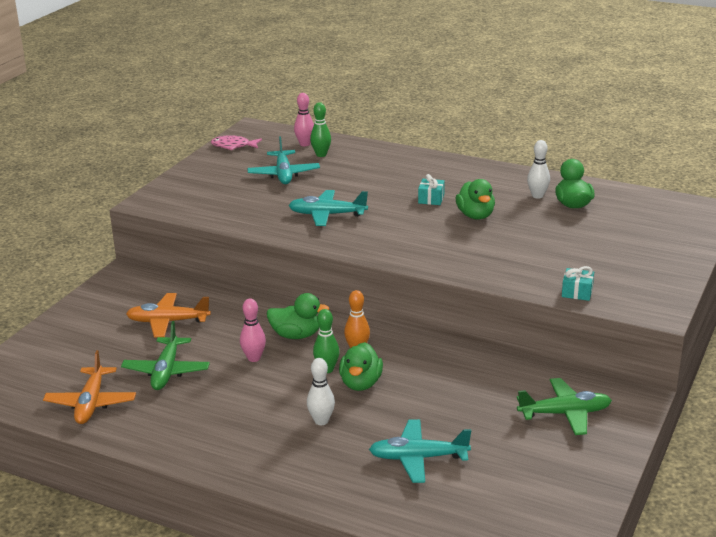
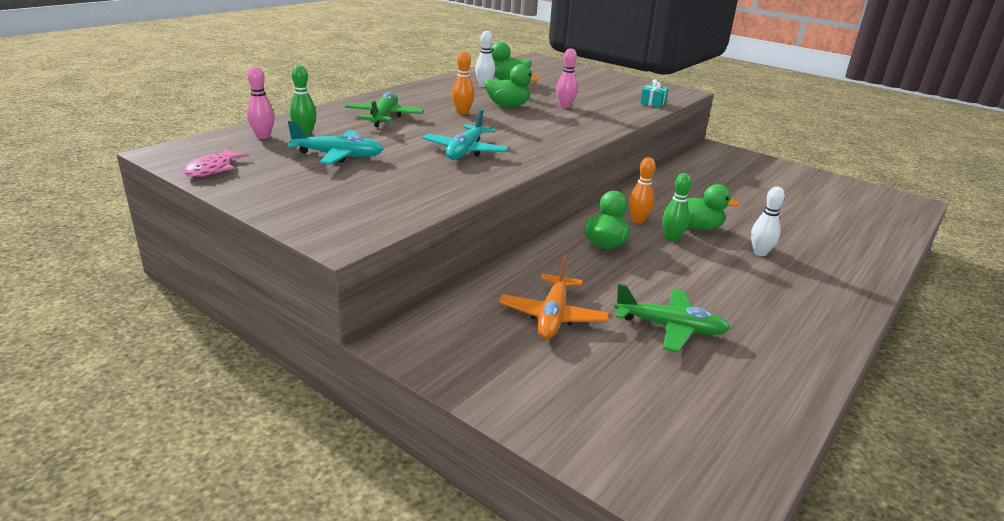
camera: 80 degrees left, 0 degrees up
(91, 403) = (745, 392): orange plane -> none
(254, 358) = (647, 271): pink bowling pin -> pink bowling pin (565, 106)
(418, 458) = (805, 223): turquoise plane -> none
(431, 199) = (462, 112): turquoise gift -> orange bowling pin
(565, 413) = (735, 168): green plane -> green plane (384, 117)

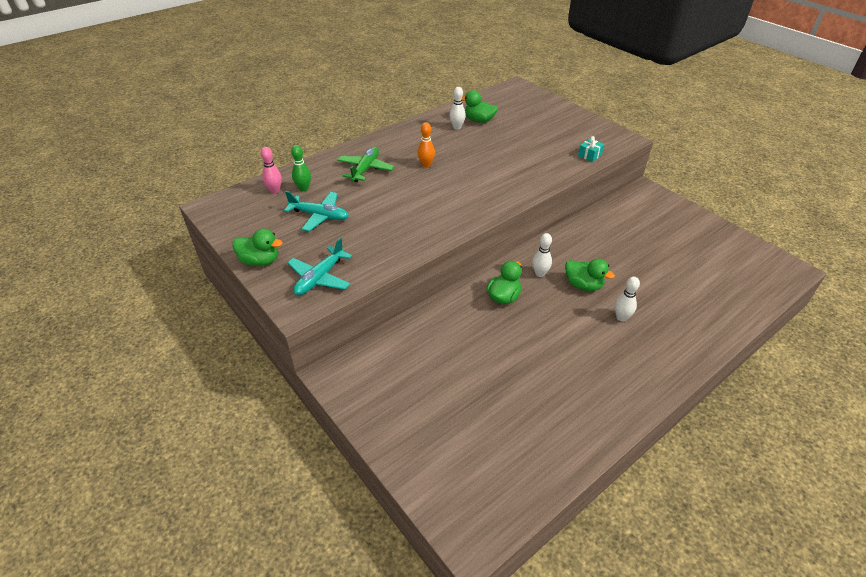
camera: 15 degrees right, 15 degrees up
(212, 169) = (234, 227): pink fish -> none
(465, 151) = (411, 215): turquoise plane -> turquoise plane (320, 278)
(508, 106) = (465, 156): green duck -> green duck (260, 261)
(553, 316) = (438, 364): orange plane -> none
(565, 106) = (511, 158): pink bowling pin -> none
(638, 220) = (540, 273): orange bowling pin -> white bowling pin
(670, 327) = (516, 385): green plane -> none
(671, 238) = (558, 295): green bowling pin -> none

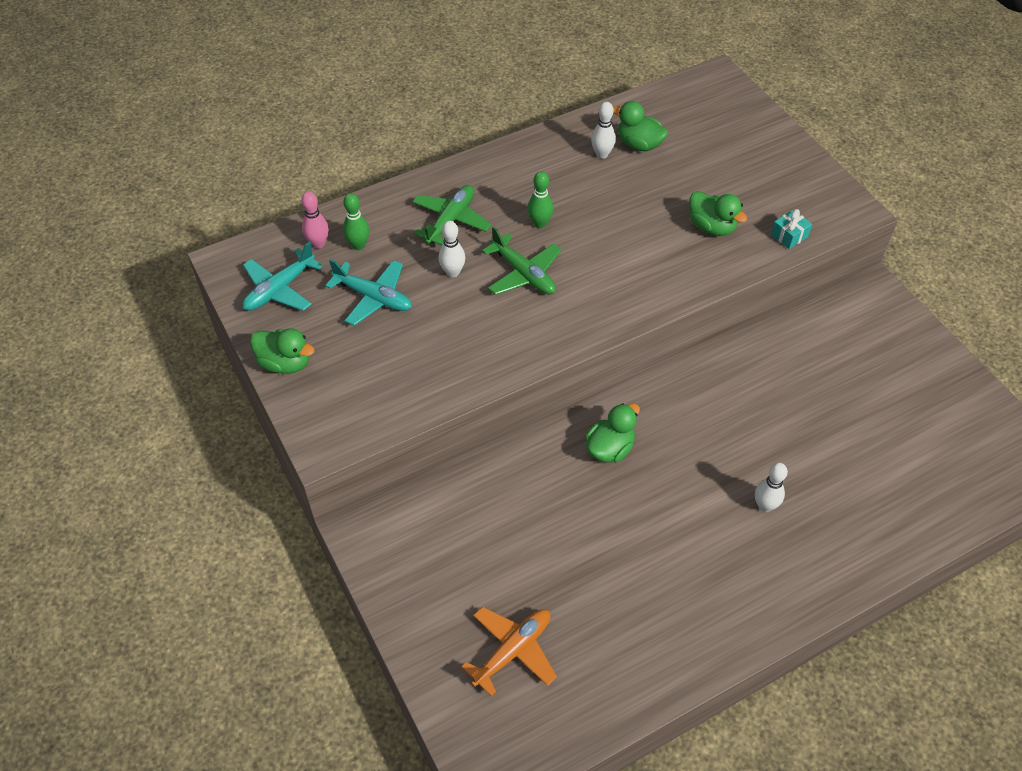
camera: 10 degrees right, 10 degrees up
(320, 278) = (359, 402): turquoise plane -> turquoise plane (279, 289)
(422, 192) = (524, 274): none -> green plane
(426, 165) = (539, 223): orange bowling pin -> green bowling pin
(468, 440) = (512, 650): none -> orange plane
(540, 273) = (671, 417): white bowling pin -> white bowling pin (452, 272)
(583, 285) = (727, 446): green duck -> green duck (711, 227)

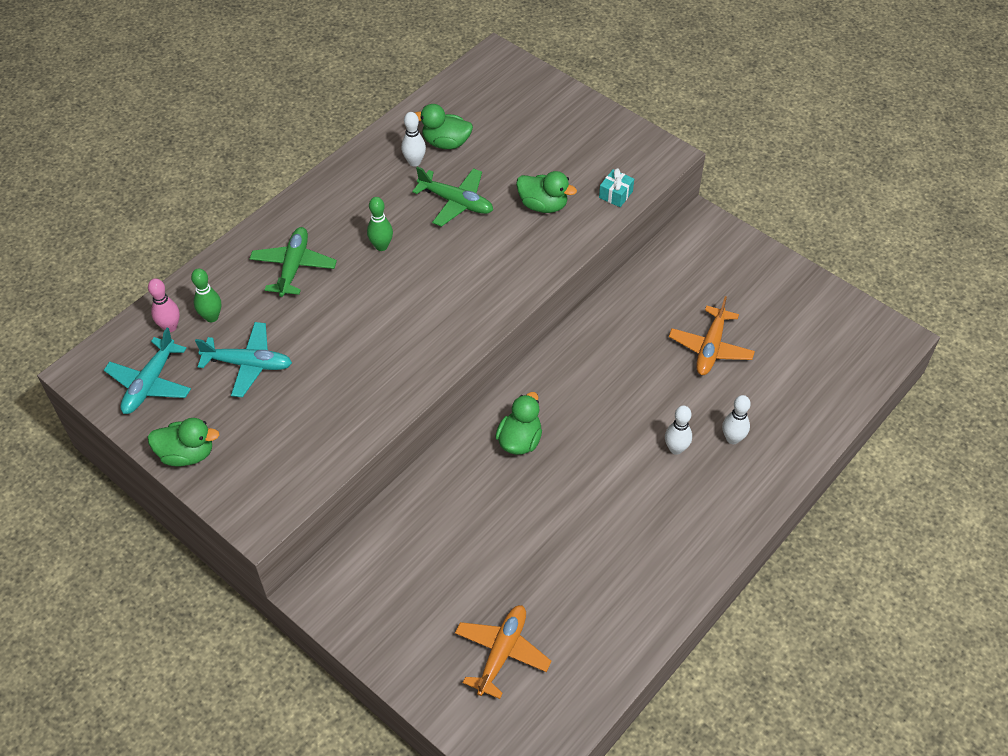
camera: 20 degrees left, 0 degrees up
(452, 272) = (316, 317): white bowling pin -> white bowling pin (732, 438)
(524, 274) = (385, 299): green plane -> green plane (456, 202)
(838, 416) = (710, 348): none -> orange plane

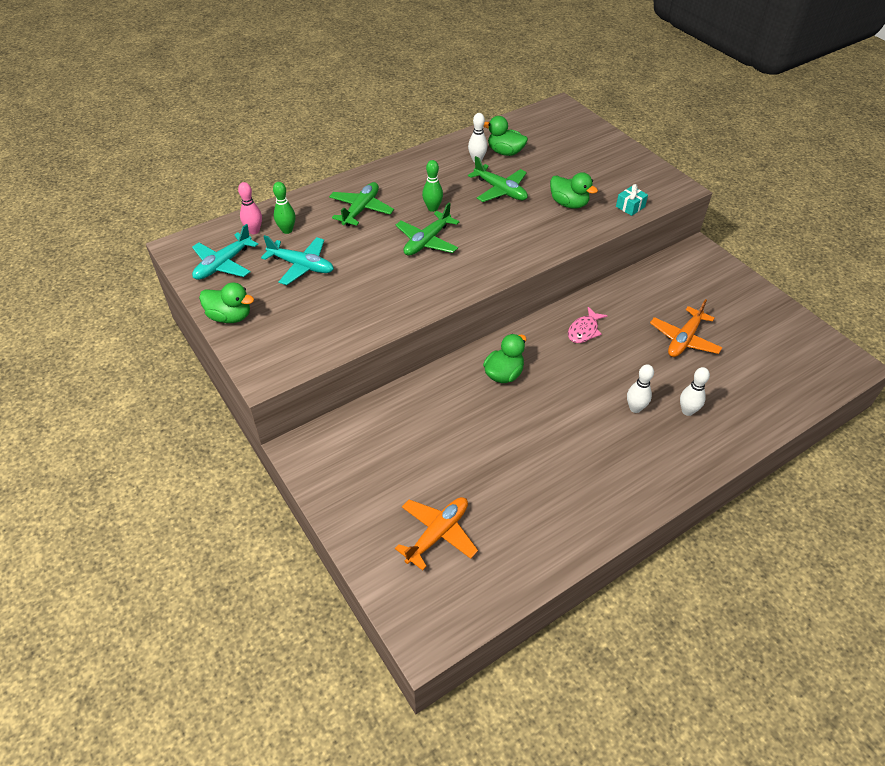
camera: 15 degrees right, 5 degrees down
(389, 296) = (427, 241): none -> green plane
(596, 362) = (584, 330): none -> pink fish

